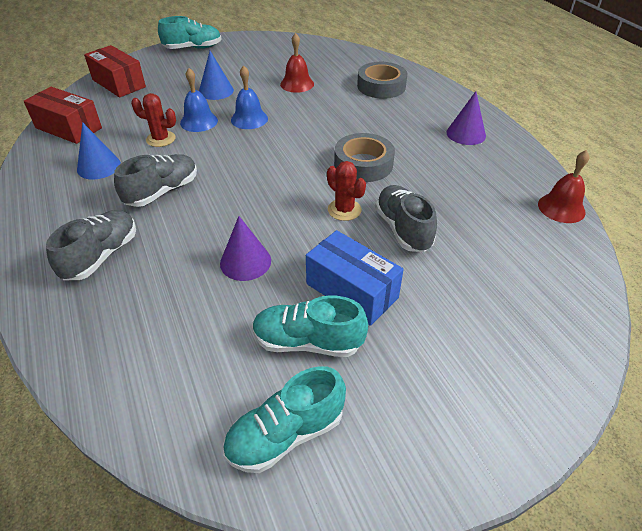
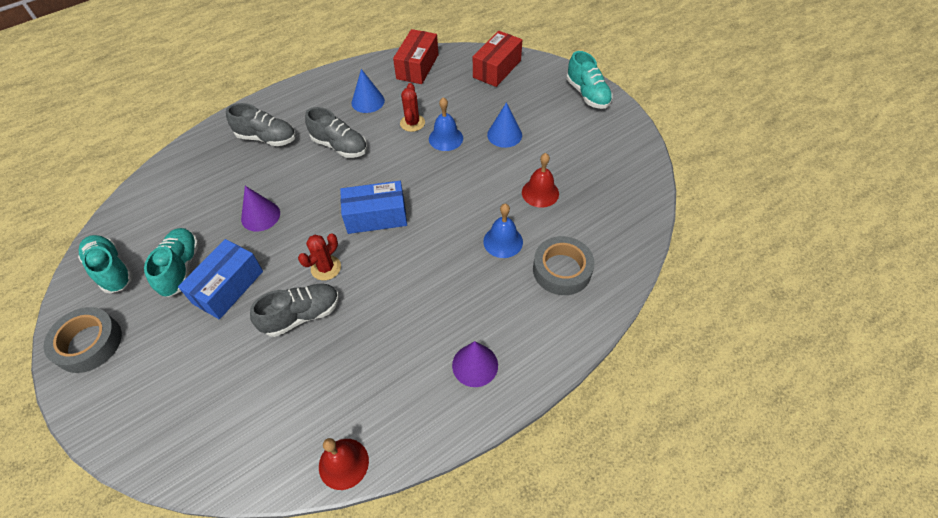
camera: 80 degrees right, 10 degrees up
(249, 119) = (459, 171): blue bell -> blue bell (503, 241)
(286, 172) = (376, 216): none -> blue box
(363, 164) = (398, 273): grey tape -> grey tape (89, 343)

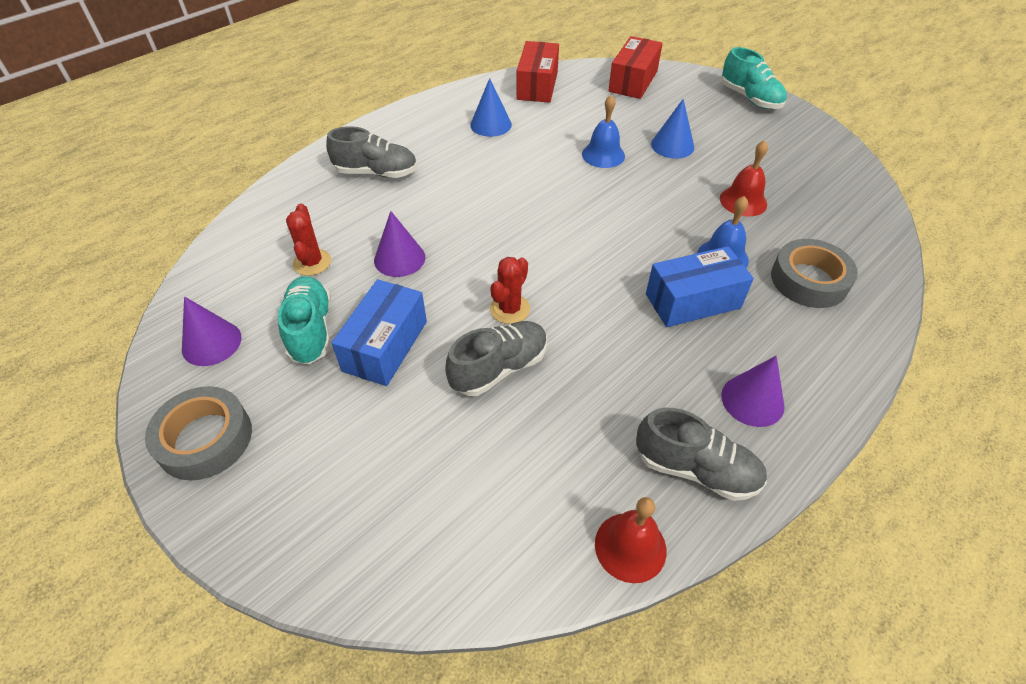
camera: 10 degrees left, 5 degrees down
(111, 270) = (211, 343): turquoise shoe -> purple cone
(340, 146) = (474, 173): grey shoe -> grey shoe (696, 469)
(376, 216) = (552, 245): blue box -> blue box (692, 301)
(412, 123) = (555, 142): red cactus -> red cactus (312, 262)

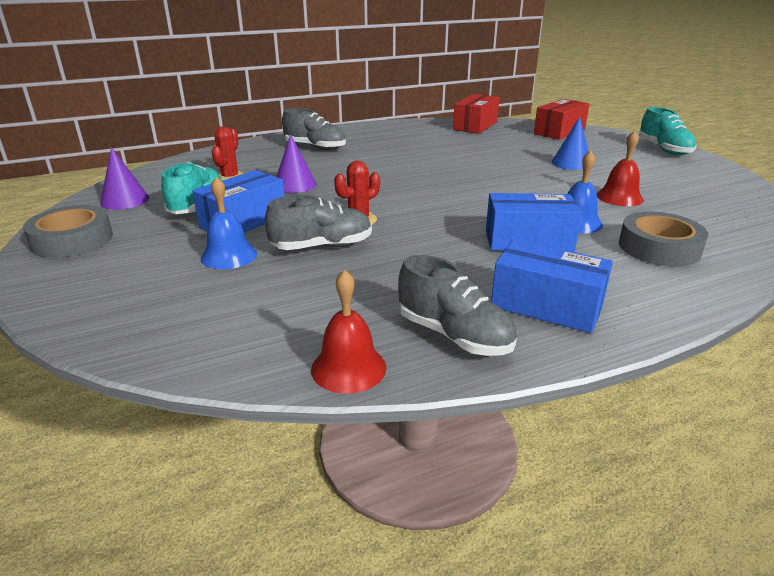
camera: 20 degrees right, 20 degrees down
(491, 124) = (422, 138): blue cone -> none
(603, 155) = (504, 160): blue bell -> blue bell (229, 256)
(752, 400) = (546, 306): purple cone -> blue box

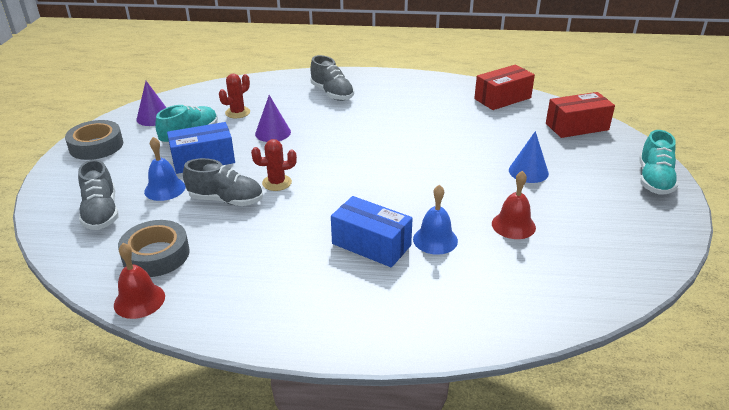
camera: 30 degrees right, 5 degrees up
(454, 335) = (220, 303): grey shoe -> grey shoe (101, 213)
(546, 306) = (306, 305): blue box -> none
(659, 248) = (466, 288): grey tape -> grey tape (156, 255)

